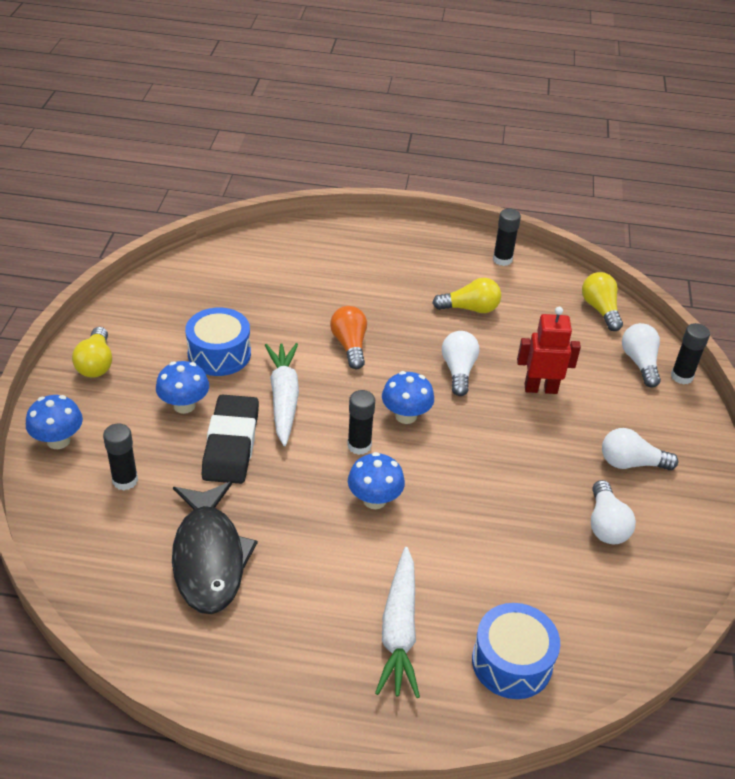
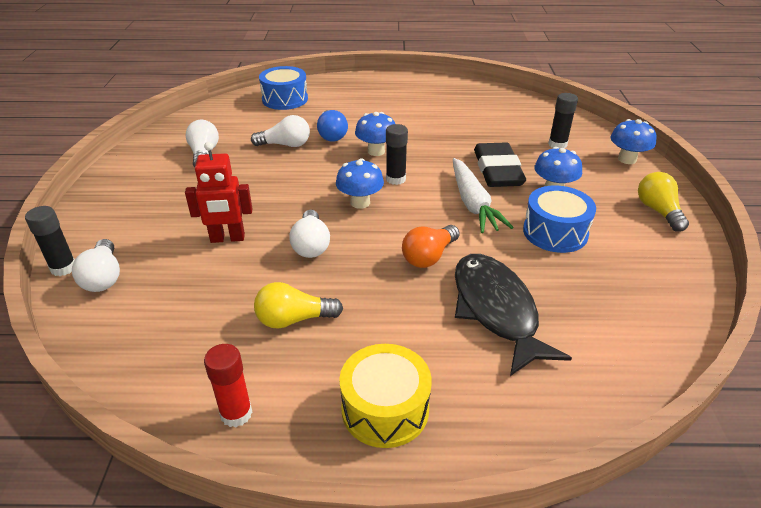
camera: 175 degrees right, 5 degrees down
(209, 557) = (474, 118): black fish -> black fish (496, 310)
(350, 345) = (429, 256): orange light bulb -> orange light bulb turned 60 degrees clockwise
(399, 630) = (349, 104): white carrot -> none
(409, 250) = (385, 409): none -> yellow drum
(433, 545) = (331, 135): none -> blue light bulb
(502, 259) = (236, 414): black glue stick -> red glue stick
(600, 310) = (116, 342): yellow light bulb -> none
(631, 463) = (164, 190): white light bulb -> white light bulb (285, 145)

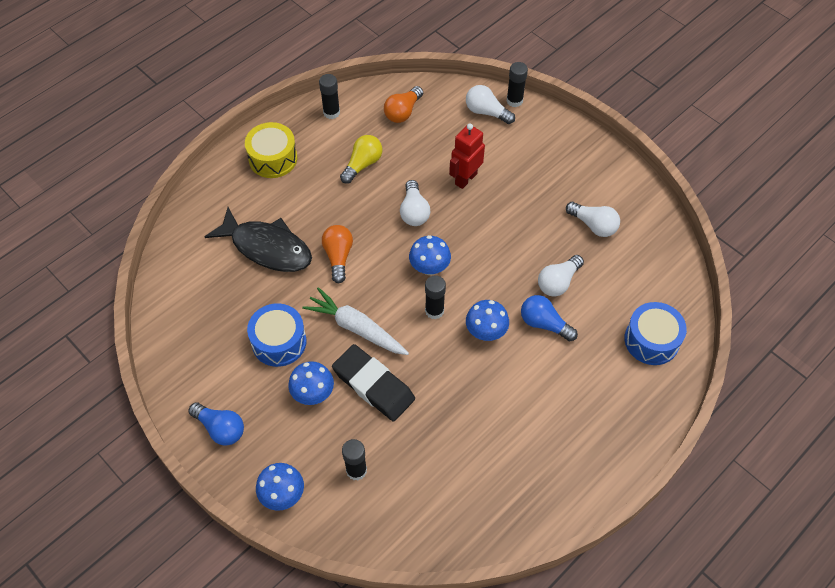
camera: 135 degrees right, 20 degrees up
(166, 343) = (403, 112): none -> orange light bulb
(236, 414) = (331, 112): red glue stick -> black glue stick
(311, 245) = (414, 211): white light bulb -> white light bulb turned 135 degrees counterclockwise
(658, 211) = (220, 428): yellow light bulb -> blue light bulb

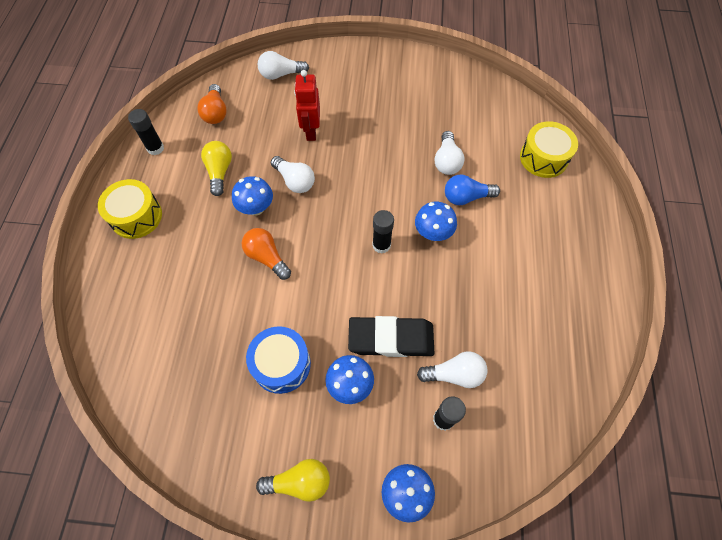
camera: 40 degrees left, 5 degrees up
(220, 428) = (299, 482): blue light bulb -> yellow light bulb
(267, 248) = (198, 293): black fish -> none
(356, 328) = (334, 303): white carrot -> none
(429, 267) = (346, 215): blue mushroom -> blue mushroom (256, 208)
(514, 101) = (294, 54): black glue stick -> none
(593, 225) = (431, 106): white light bulb -> white light bulb (454, 374)
(651, 340) = (543, 158): blue drum -> yellow drum

